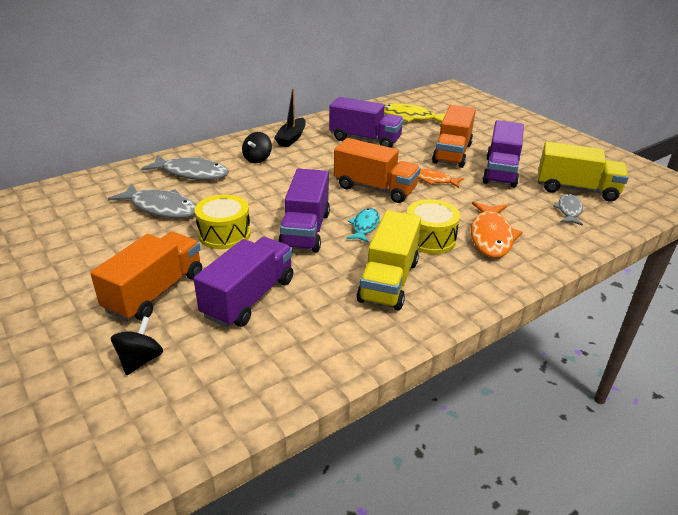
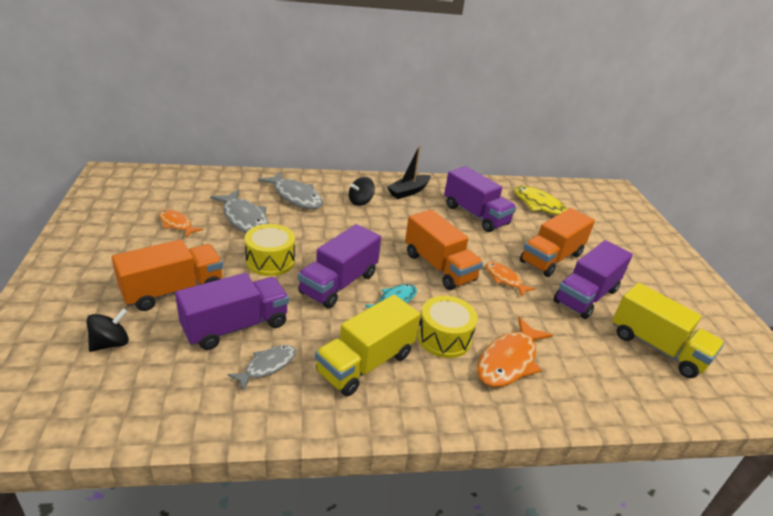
camera: 25 degrees right, 0 degrees up
(94, 235) = (177, 224): none -> orange fish
(569, 210) = (624, 368): grey fish -> grey fish (267, 366)

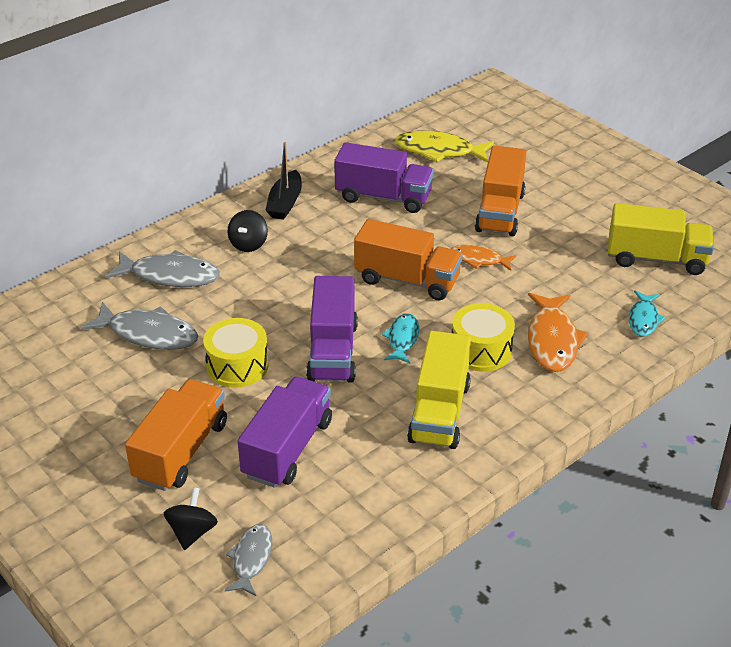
camera: 30 degrees left, 5 degrees up
(177, 224) = (82, 381): orange fish -> none
(267, 366) = (360, 465): grey fish -> grey fish (251, 559)
(586, 296) = (562, 238): purple truck -> none
(606, 386) = (643, 319): none -> turquoise fish

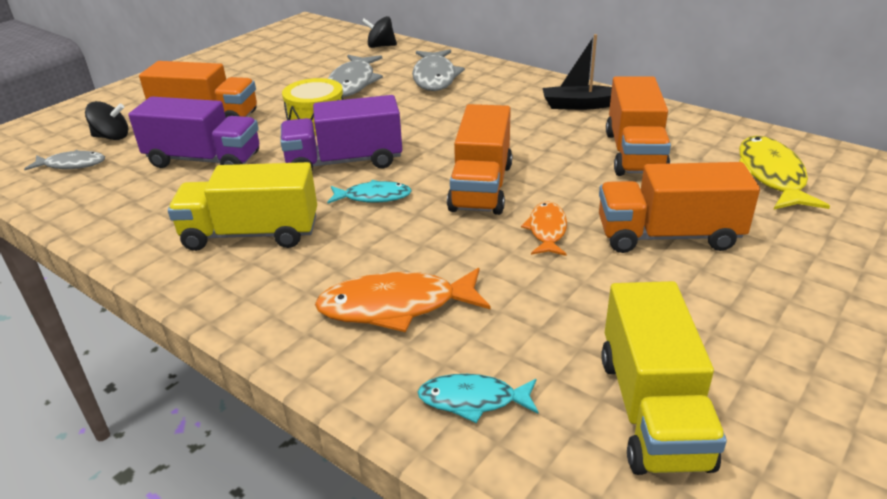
camera: 80 degrees right, 5 degrees down
(248, 244) = (499, 100): black spinning top -> black spinning top (380, 46)
(383, 197) = (634, 153): purple truck -> orange truck
(481, 350) = (363, 250): yellow drum -> none

